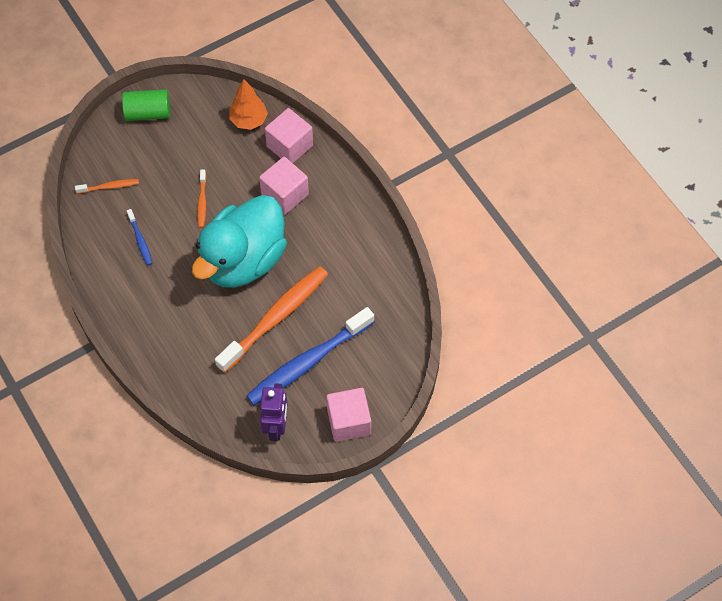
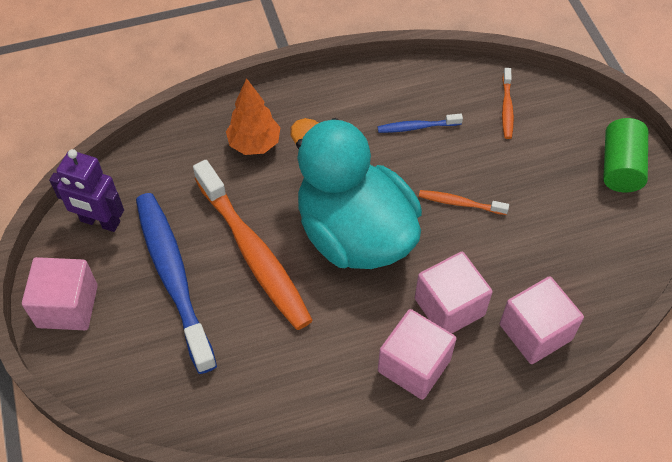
camera: 105 degrees right, 5 degrees down
(249, 120) = (591, 287): orange tree -> orange tree (254, 144)
(331, 206) = (414, 365): none -> pink cube

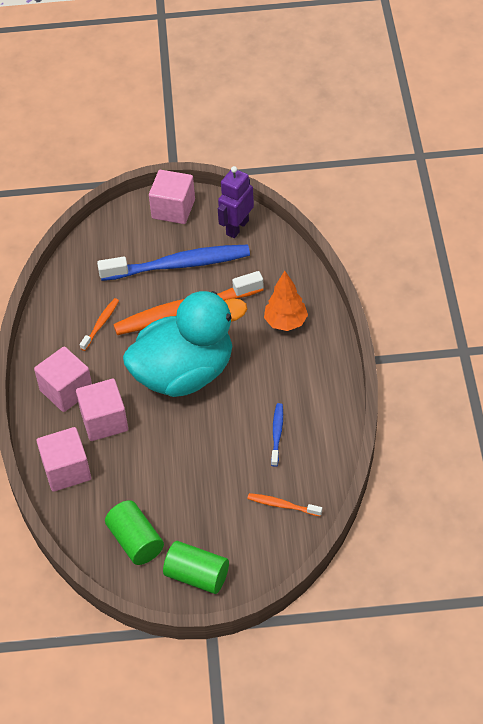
camera: 105 degrees right, 5 degrees down
(460, 203) = (193, 448): orange toothbrush -> orange toothbrush (101, 324)
(603, 233) = (136, 541): none -> green cylinder

